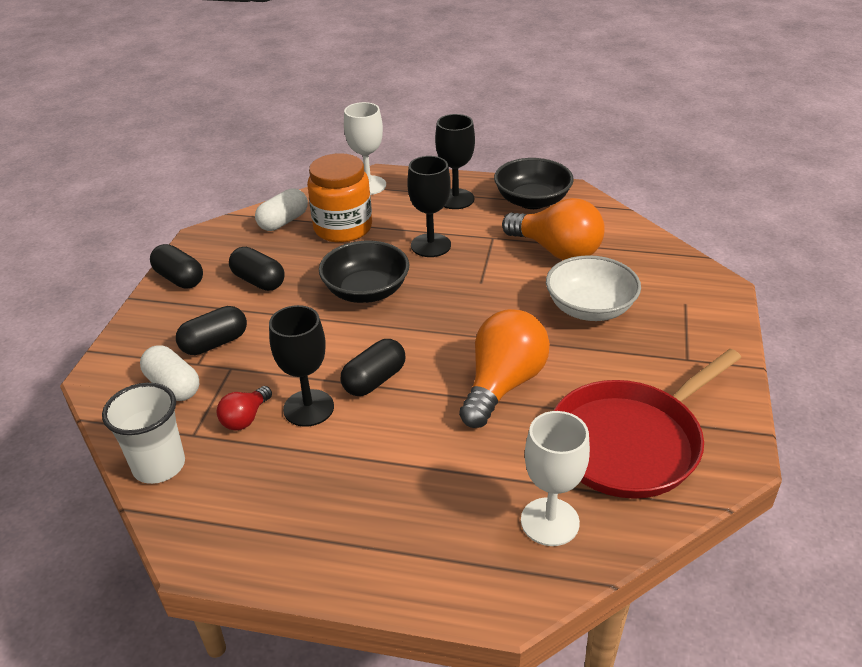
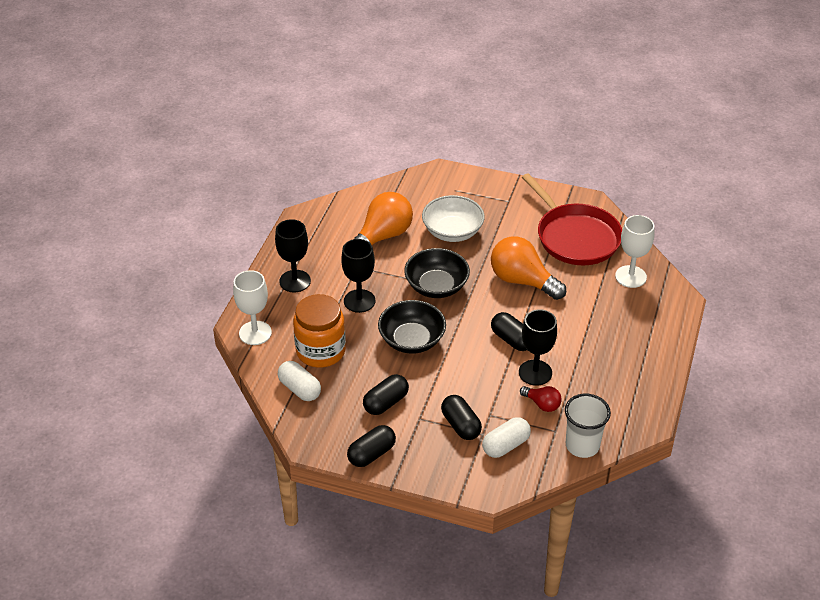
camera: 85 degrees left, 5 degrees up
(532, 201) = (311, 239): black bowl -> black bowl (436, 286)

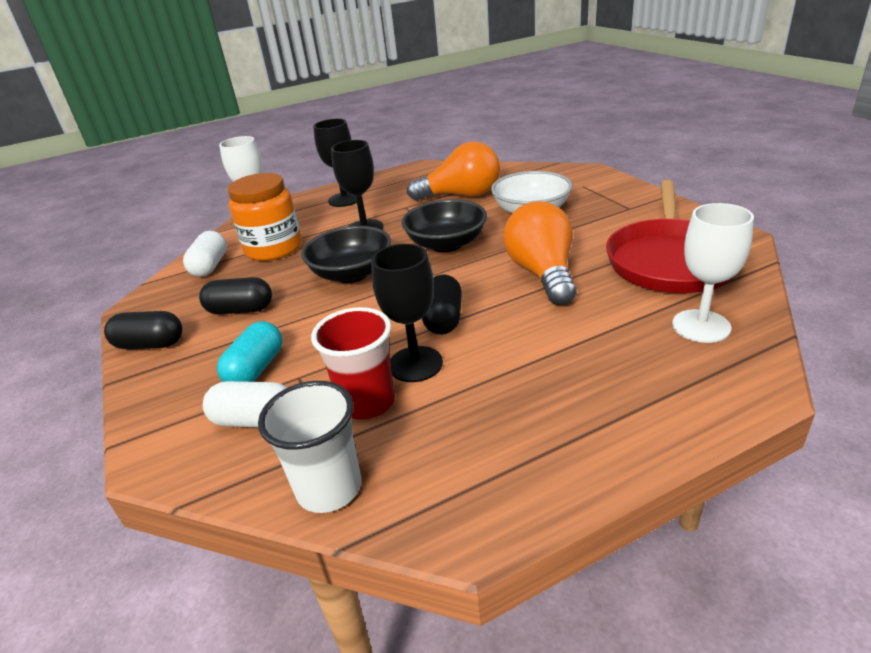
camera: 50 degrees right, 10 degrees down
(460, 425) = (256, 369): black capsule -> turquoise capsule
(542, 404) = (367, 402): red light bulb -> red cup

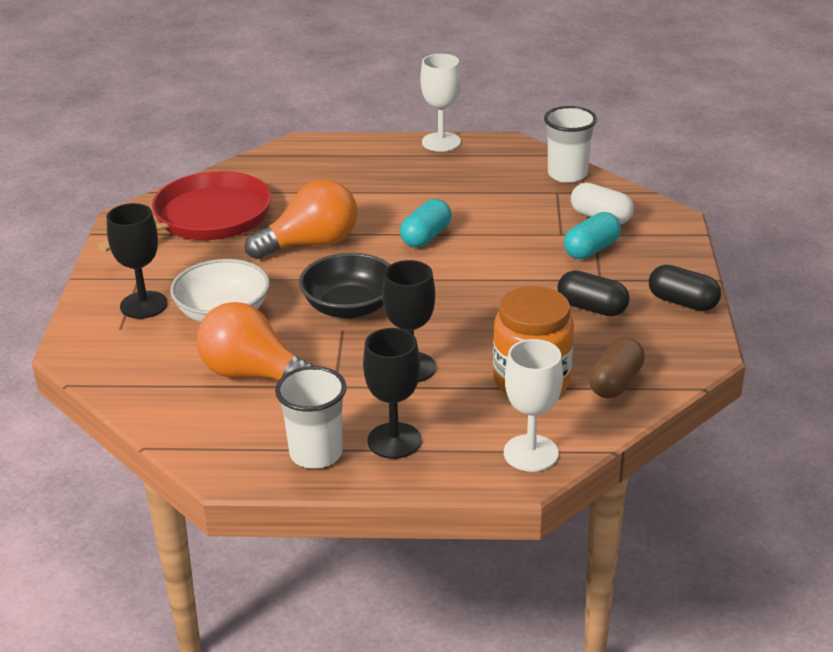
camera: 155 degrees left, 0 degrees up
(210, 266) = (615, 383): white capsule -> brown capsule
(352, 273) = (467, 308): black bowl -> none
(367, 402) = (522, 204): red cup -> none
(384, 183) = (316, 454): none -> white cup
(415, 364) = (474, 214): black goblet -> black goblet (143, 305)
(443, 319) = (426, 237): black capsule -> turquoise capsule
(542, 273) = (311, 244): orange light bulb -> orange light bulb turned 135 degrees counterclockwise
(701, 326) = (273, 175): white goblet -> white goblet (441, 142)

